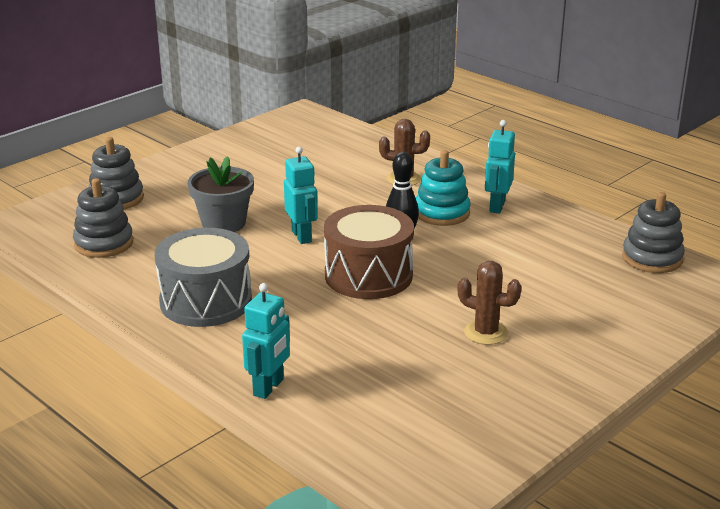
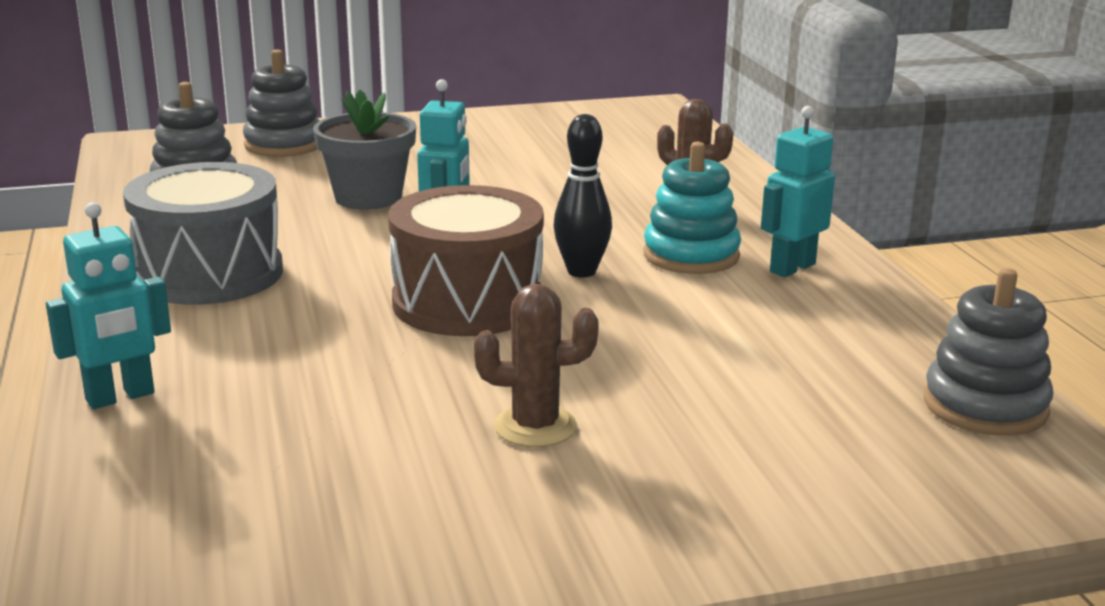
camera: 30 degrees right, 5 degrees down
(486, 333) = (535, 427): brown cactus -> brown cactus turned 60 degrees counterclockwise

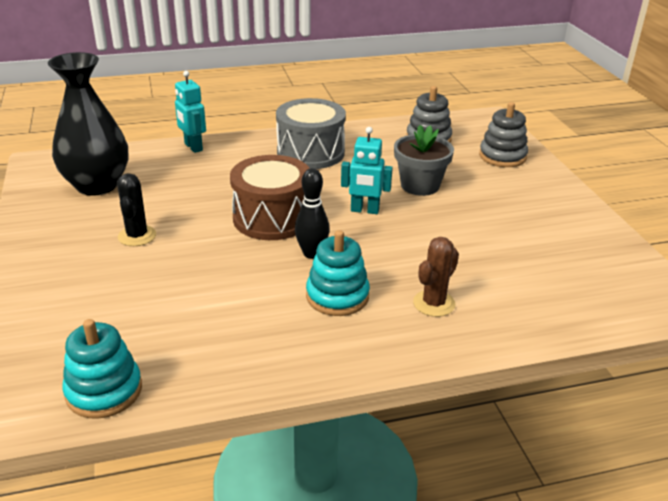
camera: 90 degrees right, 10 degrees up
(291, 508) = (97, 185): none -> black vase
(535, 427) = (137, 236): brown cactus -> black cactus
(792, 268) = (317, 338): turquoise robot -> none
(985, 406) = (104, 391): grey stacking toy -> turquoise stacking toy

